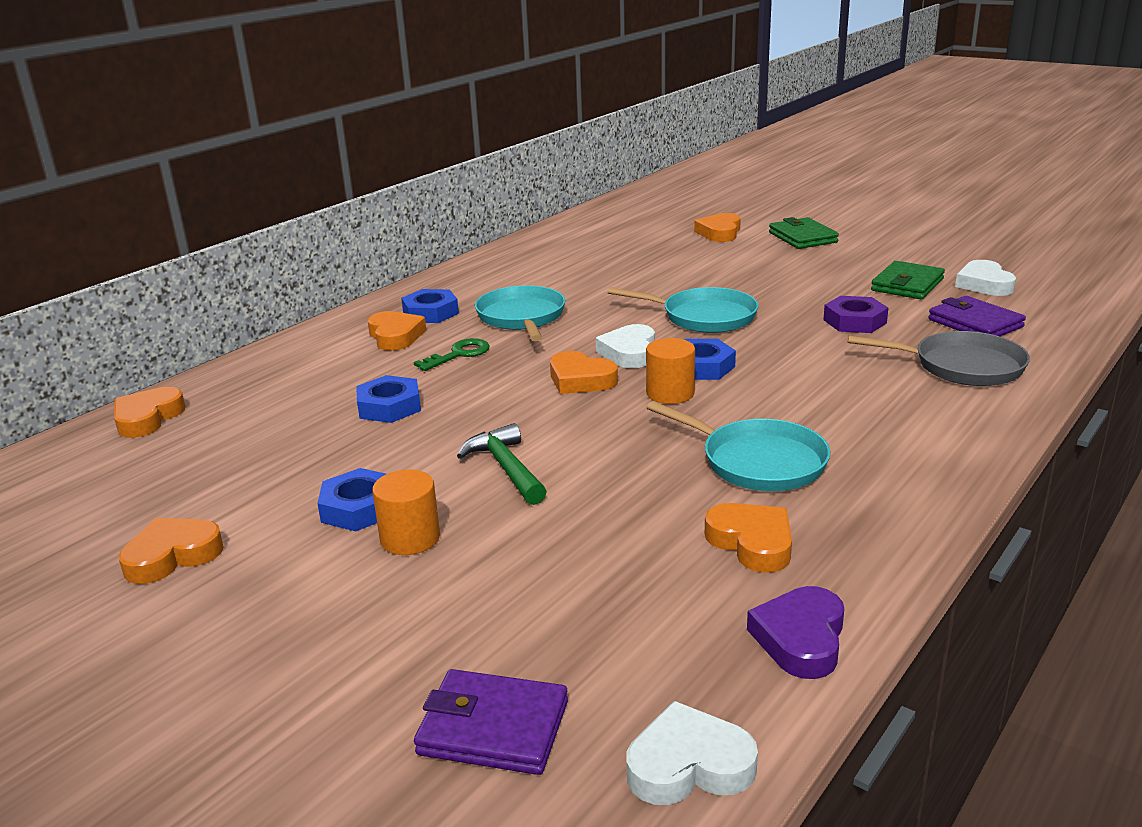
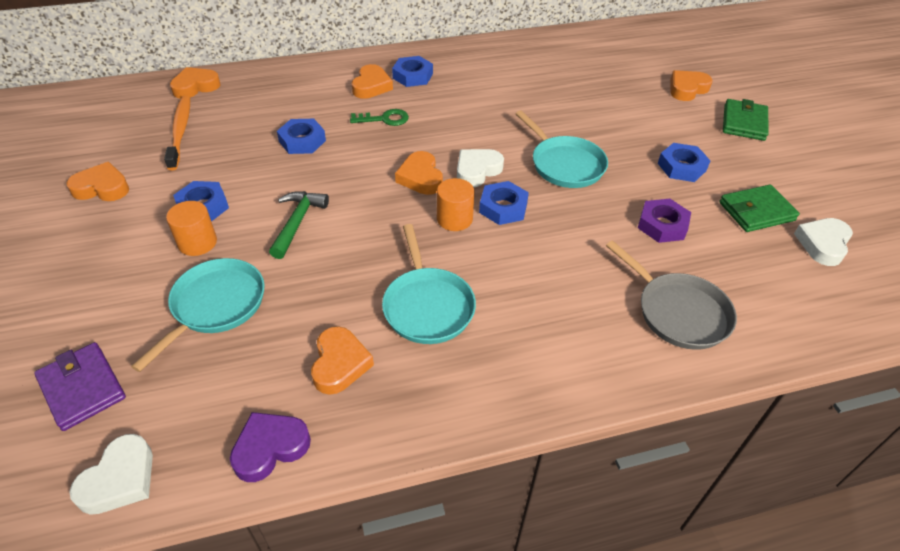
camera: 35 degrees right, 20 degrees up
(201, 462) = (180, 131): none -> orange toothbrush
(522, 317) = (456, 106): turquoise pan -> turquoise pan (215, 306)
(689, 765) = (120, 479): white heart -> white heart turned 90 degrees clockwise
(804, 281) = (681, 167): none -> blue nut
(975, 323) = (753, 278): purple wallet -> none

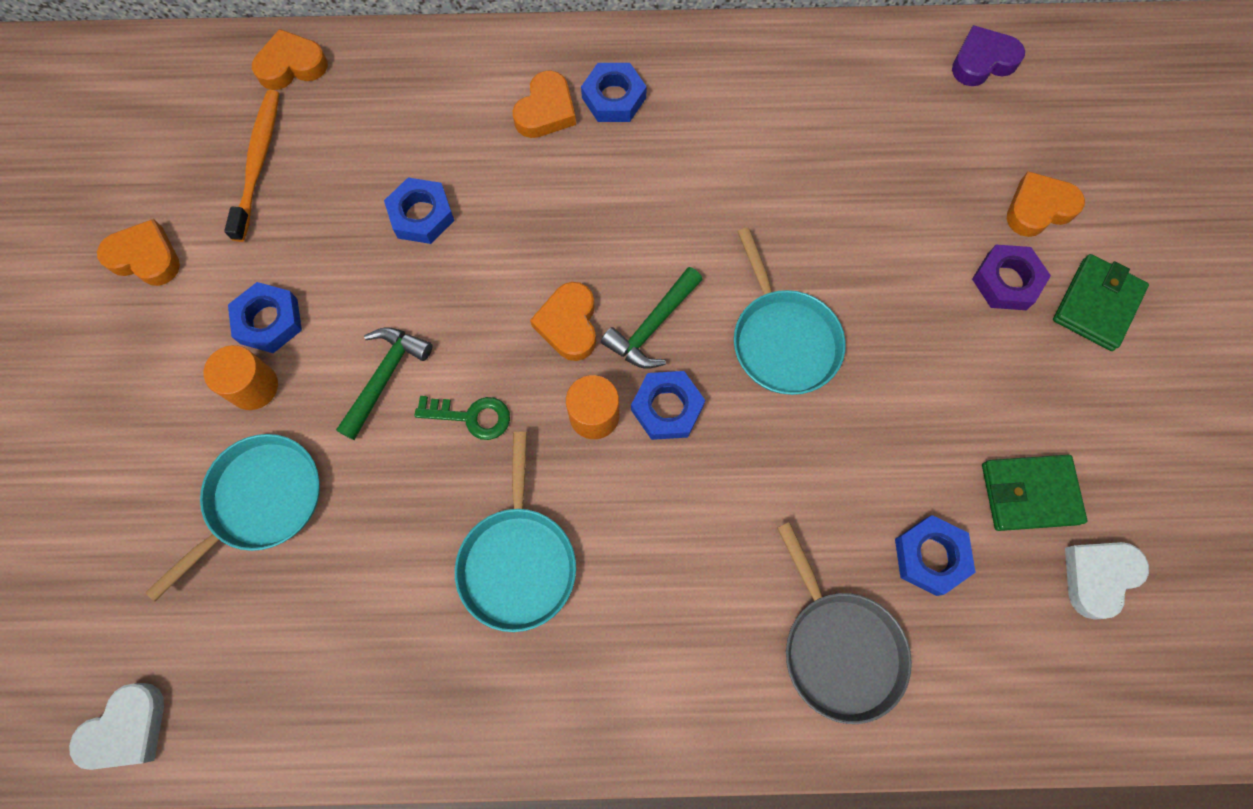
camera: 15 degrees right, 25 degrees up
(82, 388) = (98, 593): purple wallet -> none
(270, 448) = (290, 728): purple heart -> purple heart (982, 61)
(340, 364) = (391, 627): orange heart -> none
(384, 119) = (547, 190): green key -> green key (471, 416)
(477, 170) = (652, 327): white heart -> green hammer
(662, 225) = (880, 490): purple nut -> purple nut (1006, 281)
(681, 167) = (956, 381): blue nut -> blue nut (930, 556)

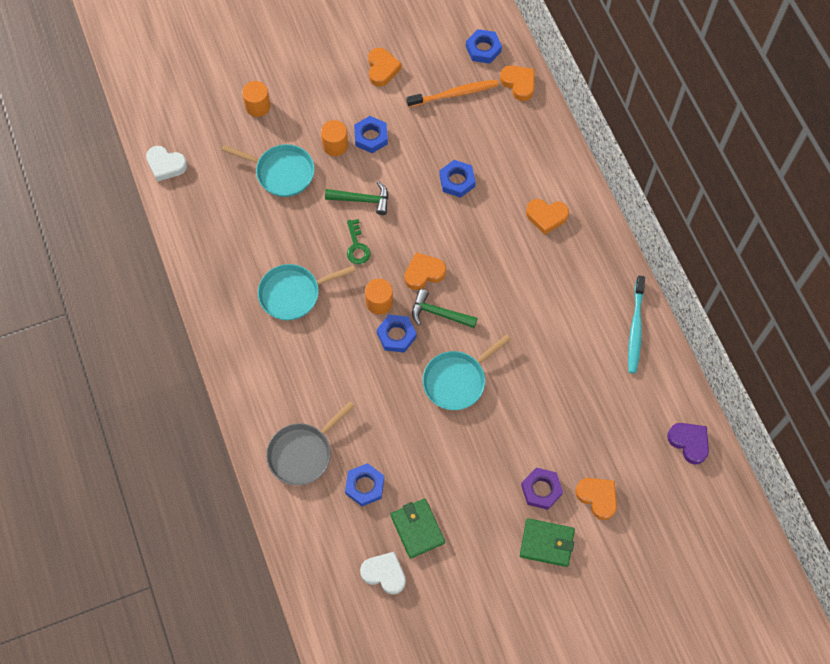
camera: 70 degrees right, 5 degrees down
(97, 500) = (258, 106): none -> orange cylinder
(613, 98) = (570, 248): blue nut -> blue nut (483, 49)
(781, 62) = (635, 329): none -> turquoise toothbrush

